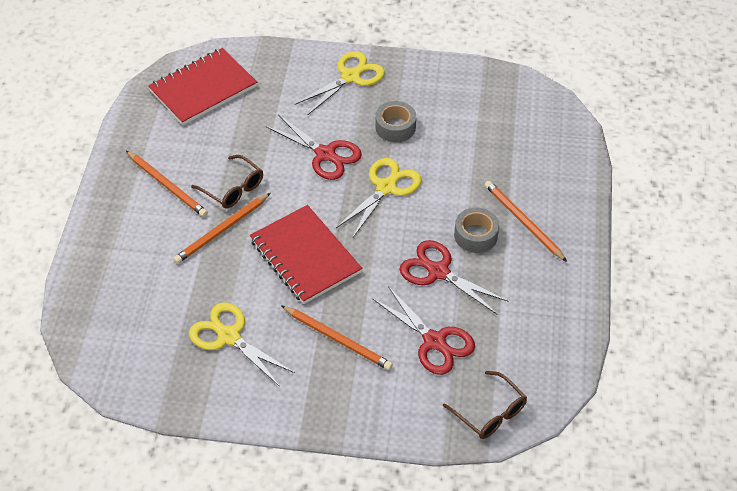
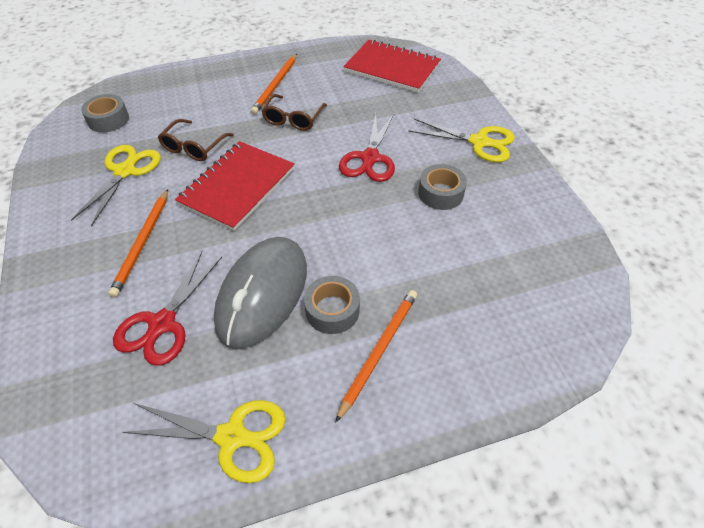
camera: 65 degrees right, 0 degrees up
(130, 338) = (108, 120): none -> grey tape
(221, 230) = (243, 128): orange pencil -> none
(386, 187) = (355, 213): yellow scissors -> yellow scissors (231, 437)
(438, 272) = (263, 294): red scissors -> grey mouse
(490, 413) = (67, 416): brown glasses -> brown glasses (194, 147)

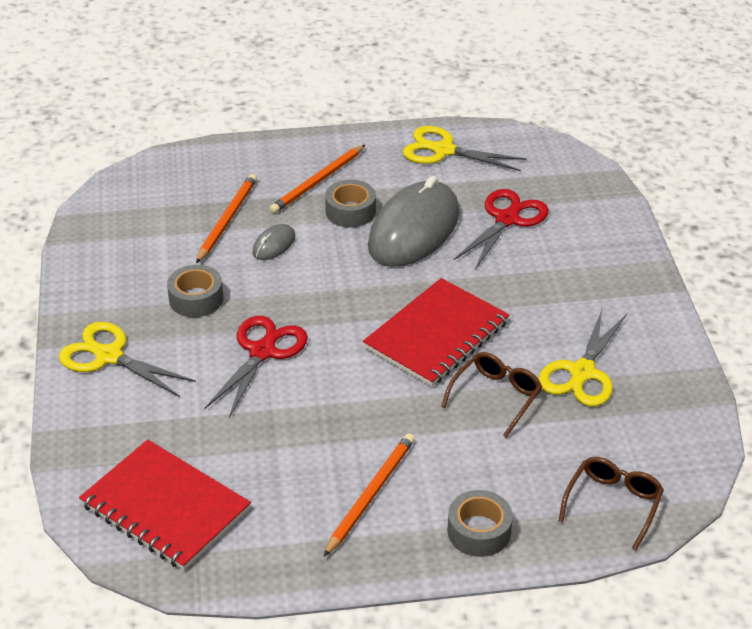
camera: 170 degrees left, 10 degrees down
(108, 120) = (631, 459): grey tape -> grey tape (479, 531)
(142, 243) = (540, 287): orange pencil -> orange pencil (227, 220)
(293, 119) = (352, 425): brown glasses -> brown glasses (613, 504)
(396, 256) = (274, 245): none -> grey mouse

